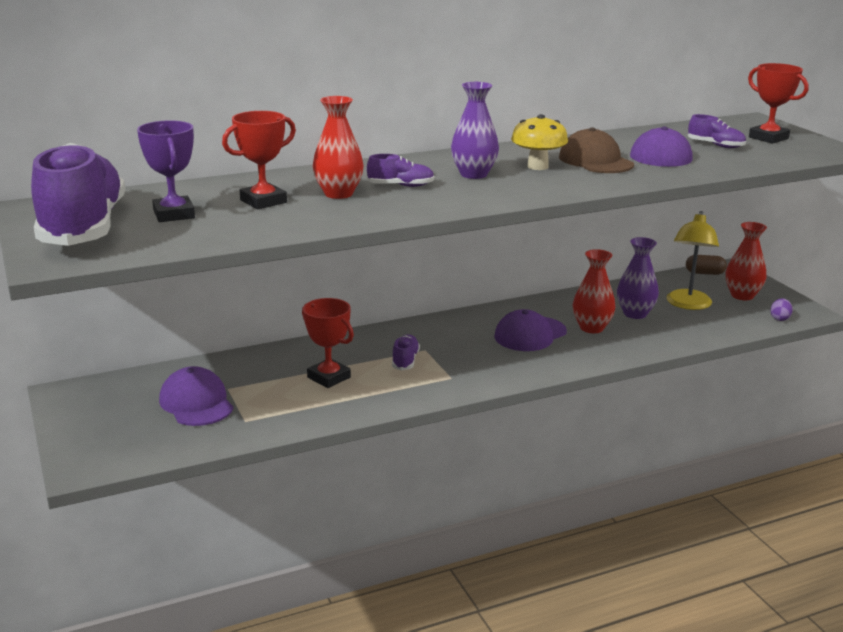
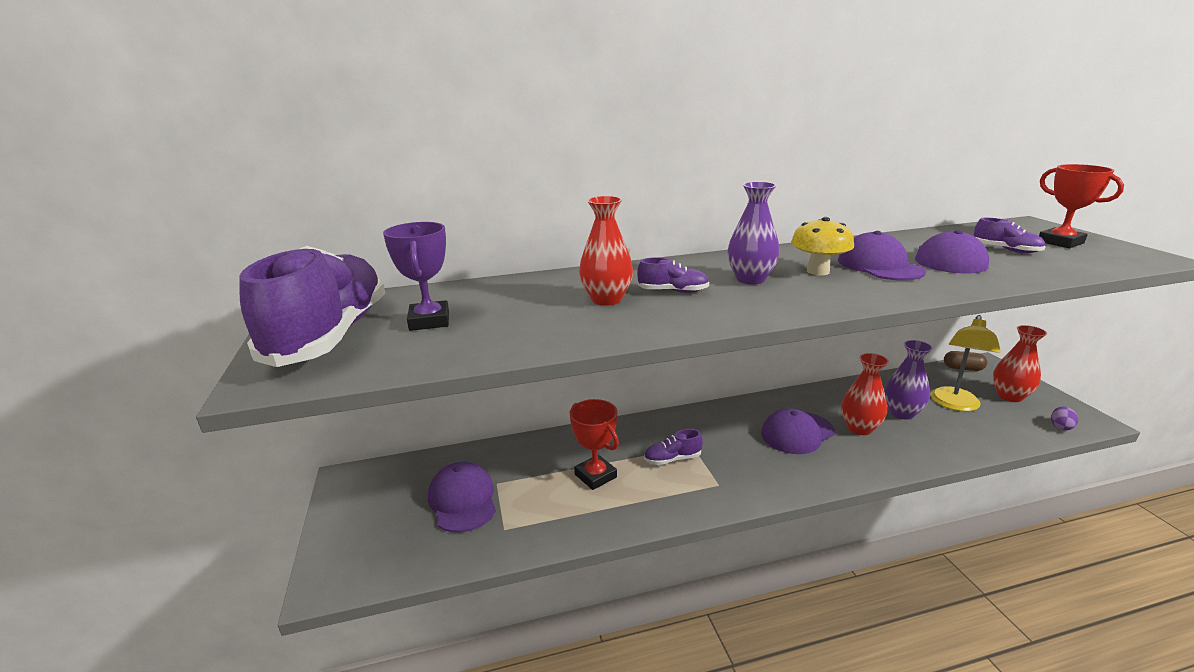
camera: 10 degrees right, 0 degrees up
(263, 201) = (526, 307): red trophy -> none
(405, 361) = (672, 459): purple shoe -> purple shoe turned 120 degrees counterclockwise
(595, 161) = (879, 266): brown cap -> purple cap

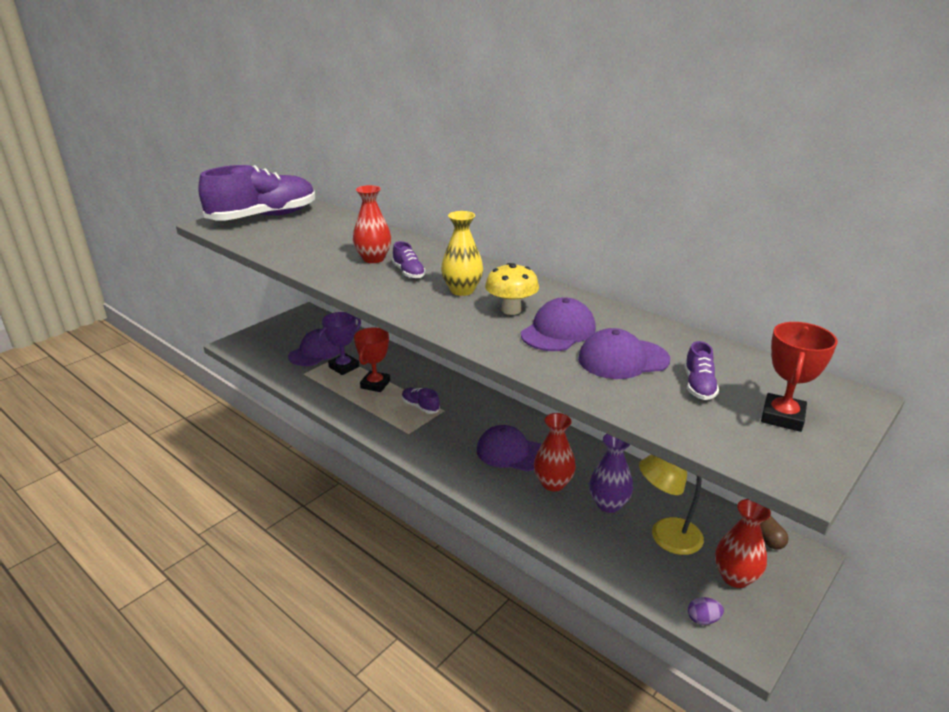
camera: 55 degrees right, 5 degrees up
(429, 321) = (299, 229): purple trophy -> purple trophy (344, 367)
(750, 279) = (462, 290): purple vase -> yellow vase

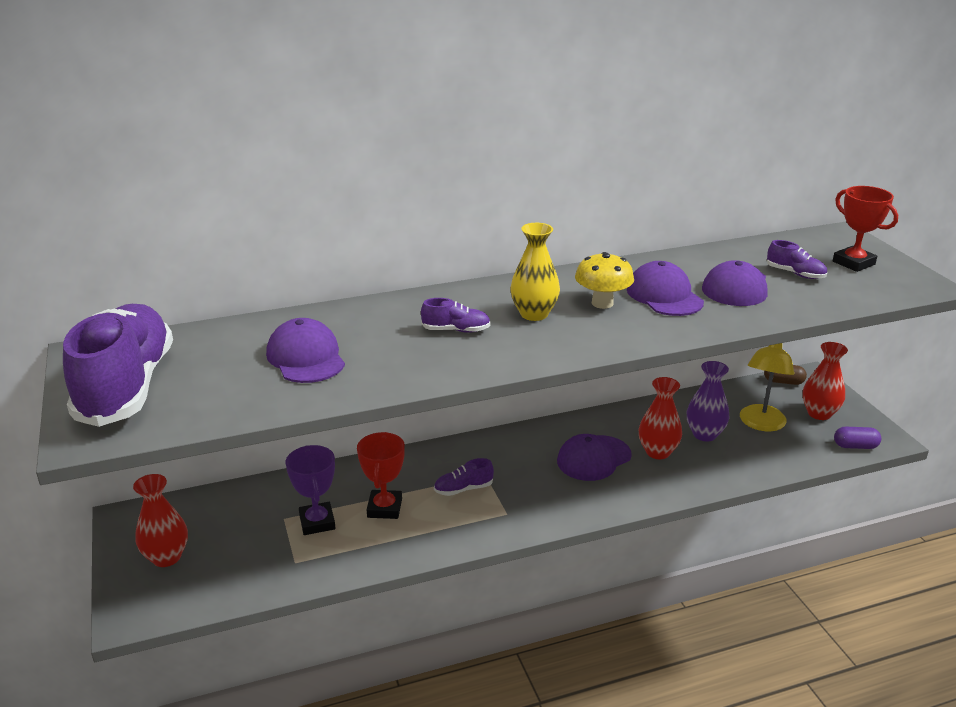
camera: 60 degrees left, 0 degrees up
(316, 352) = (251, 536): purple cap -> purple cap (306, 357)
(373, 259) = (390, 341): red vase -> red vase (166, 557)
(375, 384) = (384, 508): red trophy -> red trophy turned 45 degrees clockwise
(703, 619) = (855, 446): purple egg -> purple capsule

